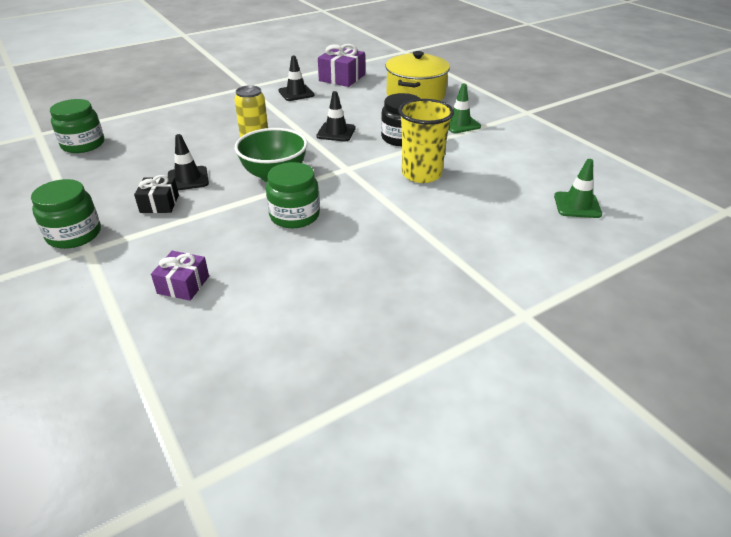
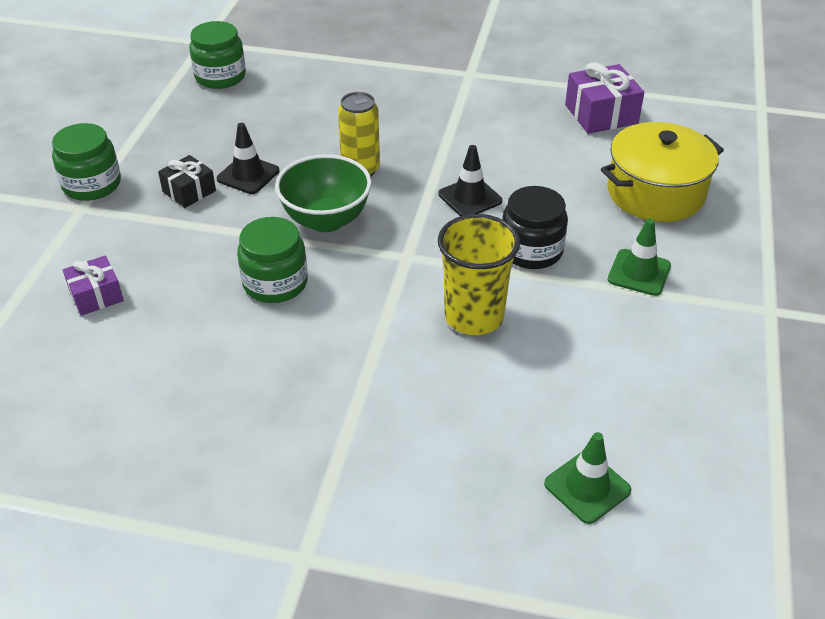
camera: 45 degrees right, 5 degrees up
(296, 93) = (510, 112): black traffic cone -> none

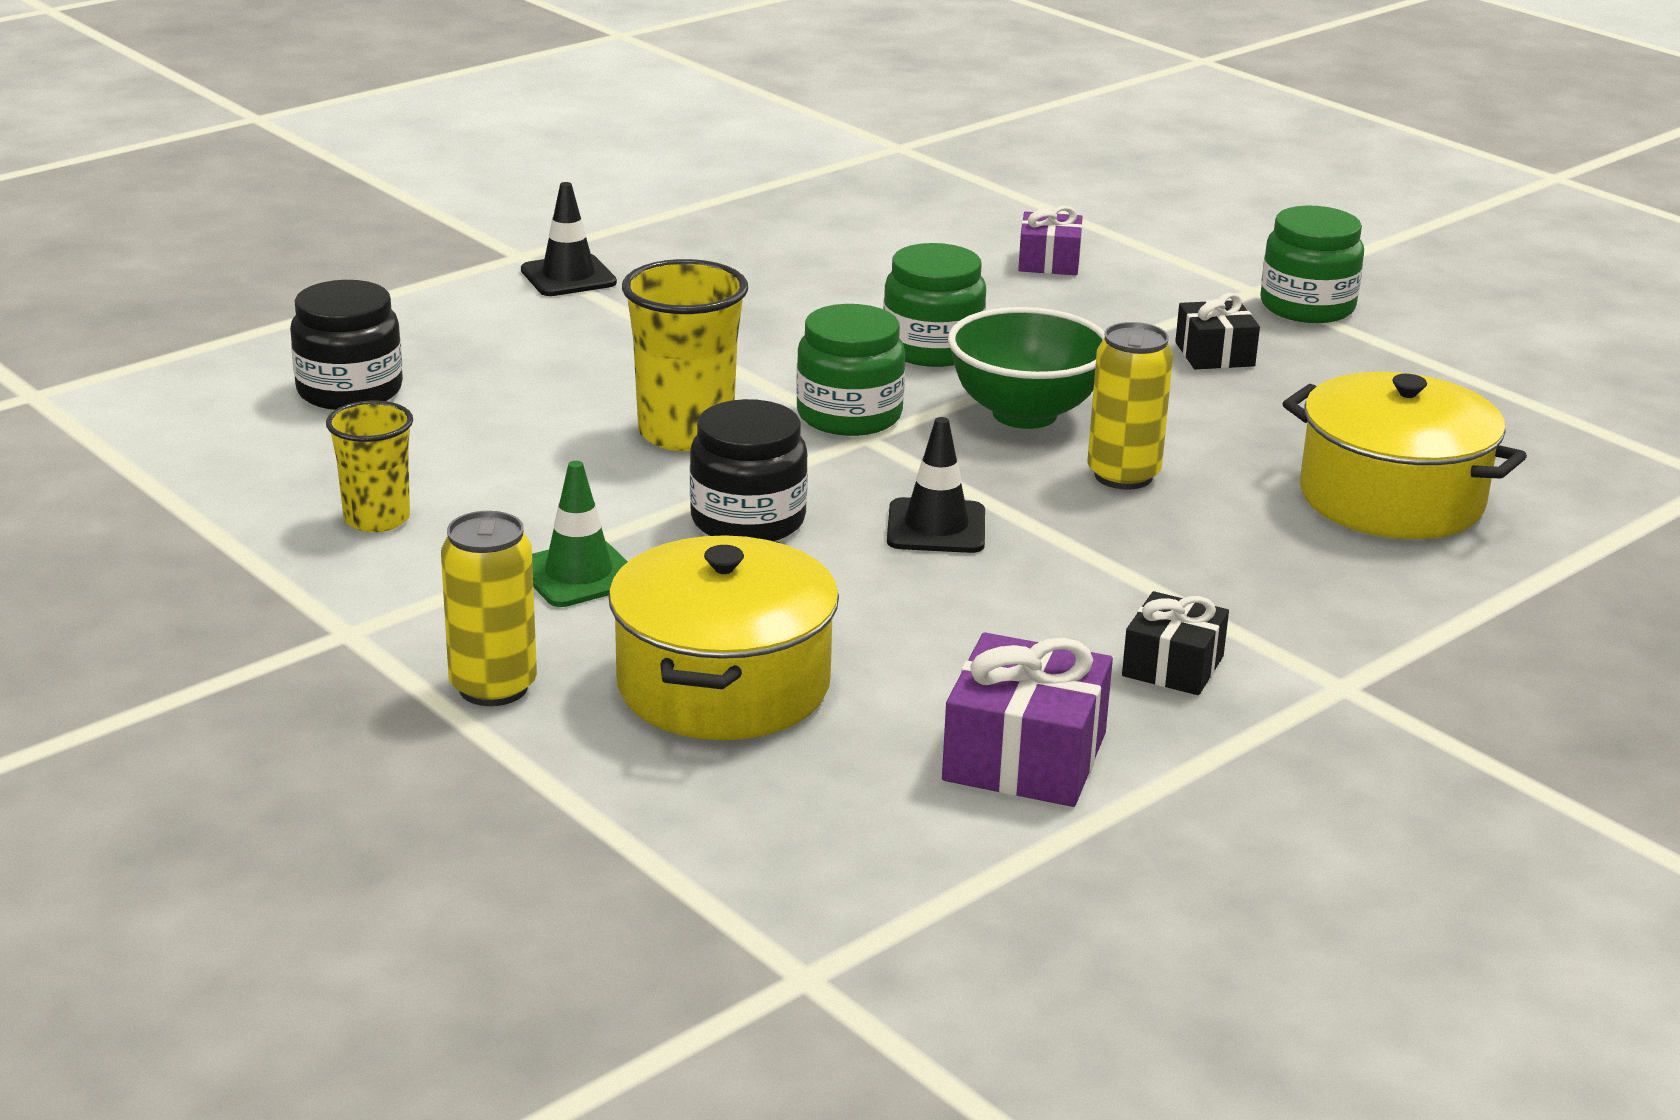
camera: 125 degrees right, 15 degrees down
(220, 76) = (1561, 459): green jar -> green jar (849, 415)
(248, 175) = (1210, 399): black traffic cone -> black traffic cone (568, 277)
(305, 102) = (1391, 498): none -> yellow pot
(503, 107) = (1172, 666): none -> black gift
(587, 487) = (349, 390): green traffic cone -> black jar
(687, 368) = (377, 519): none -> yellow cup
(740, 246) = (493, 687): none -> yellow can

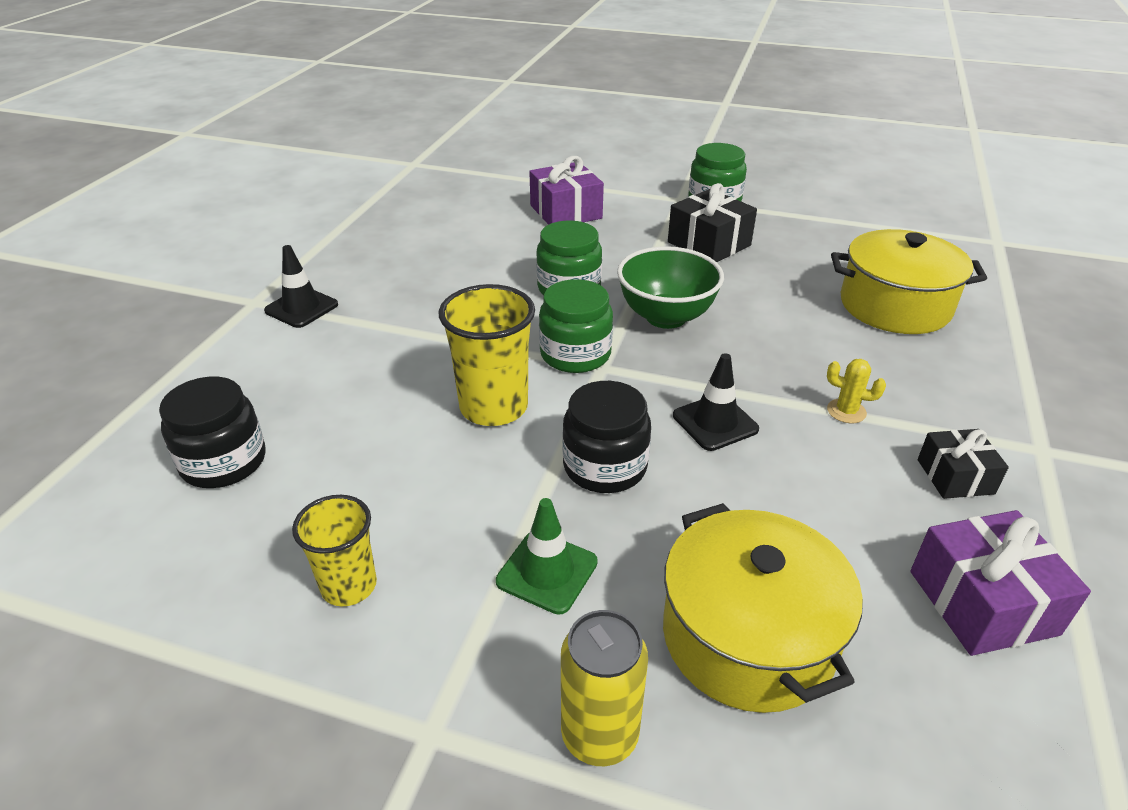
camera: 30 degrees left, 10 degrees up
(1049, 262) = (566, 212): purple gift -> purple gift, size x1.58
(1123, 476) = (762, 341): yellow can -> none
(1127, 571) = (846, 411): none -> yellow cactus
(1214, 354) = (709, 244): black gift -> black gift, size x1.58

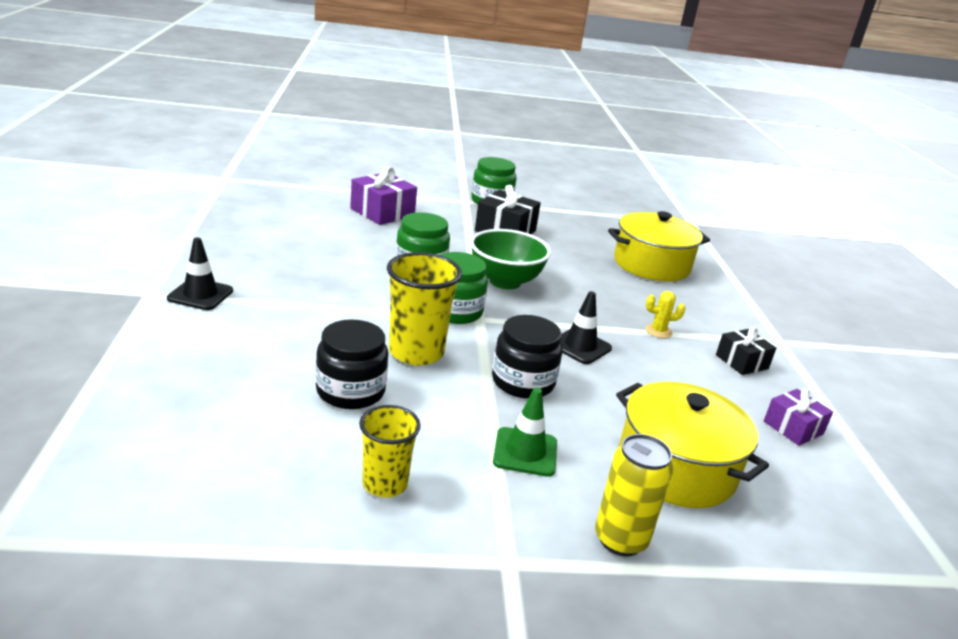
camera: 25 degrees left, 10 degrees down
(224, 462) = (214, 415): black jar -> black jar (350, 391)
(982, 602) = (793, 428): purple gift -> purple gift, size x0.63

